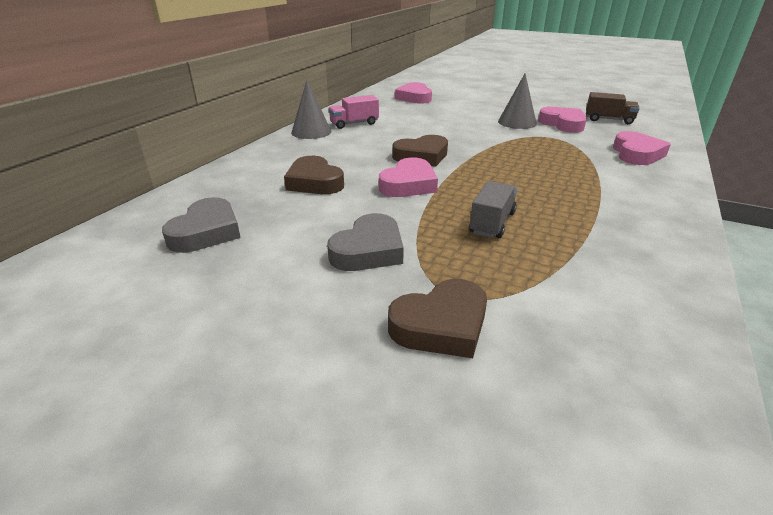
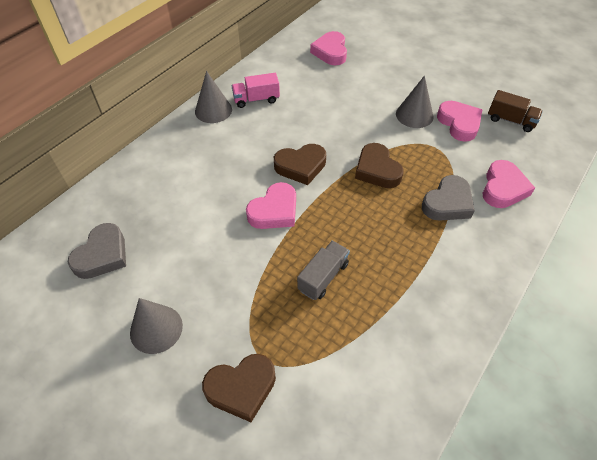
camera: 10 degrees right, 20 degrees up
(297, 284) = (156, 329): none -> grey cone
(314, 182) = (197, 196): brown heart -> brown heart (377, 170)
(368, 250) = (216, 297): grey heart -> grey heart (447, 203)

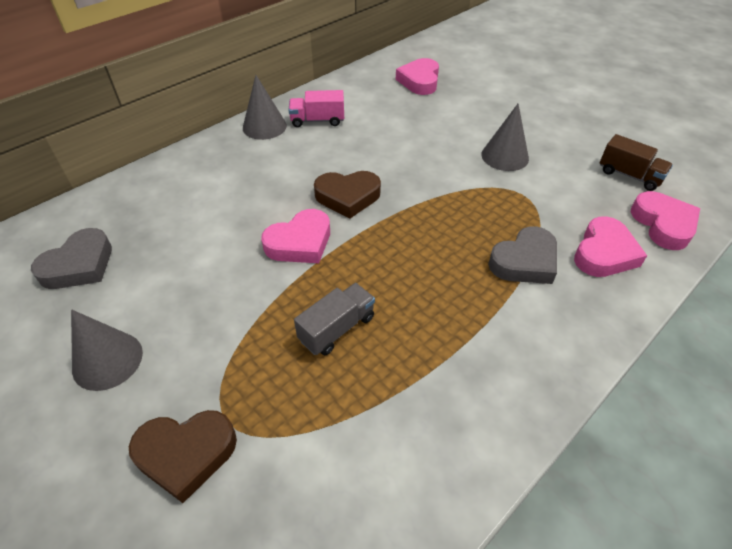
camera: 10 degrees right, 5 degrees down
(377, 170) = (441, 212): brown heart -> none
(459, 123) = (560, 172): pink heart -> pink heart (663, 224)

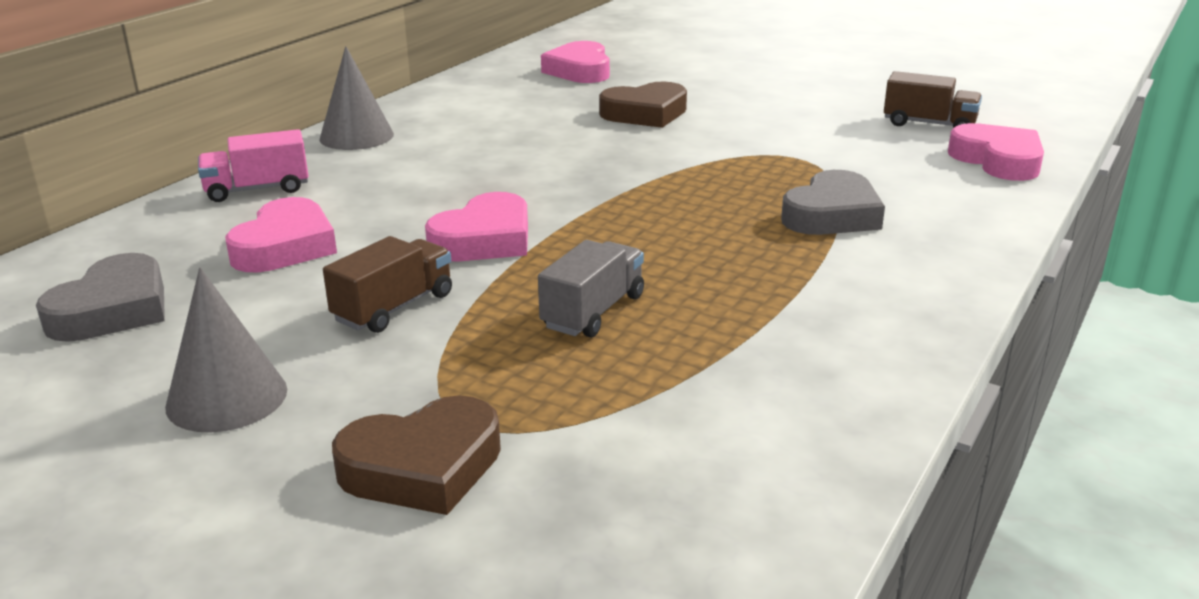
camera: 15 degrees left, 20 degrees down
(225, 298) = (394, 308): none -> brown truck
(317, 120) = (441, 122): pink truck -> pink truck (257, 189)
(348, 197) = (534, 188): brown heart -> brown heart (645, 113)
(505, 156) = (747, 126): grey cone -> none
(604, 253) = (935, 194): pink heart -> pink heart (285, 246)

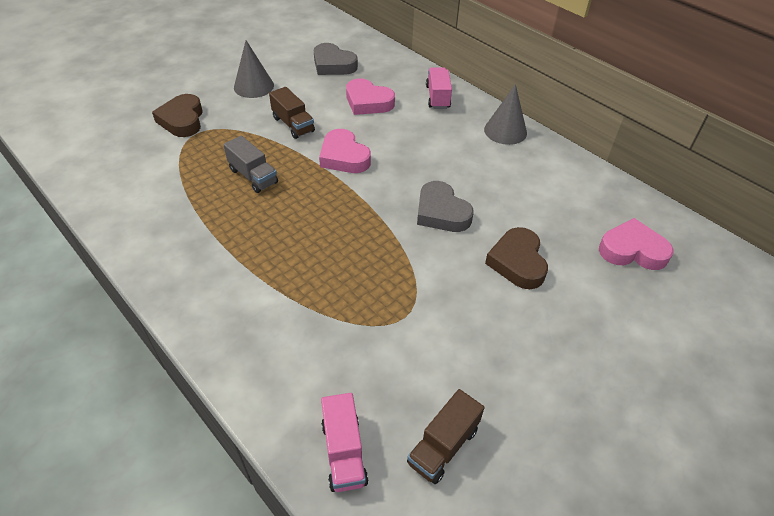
camera: 105 degrees right, 20 degrees up
(832, 215) = (302, 299): grey heart -> grey heart (441, 212)
(998, 160) = (344, 452): pink heart -> pink truck

